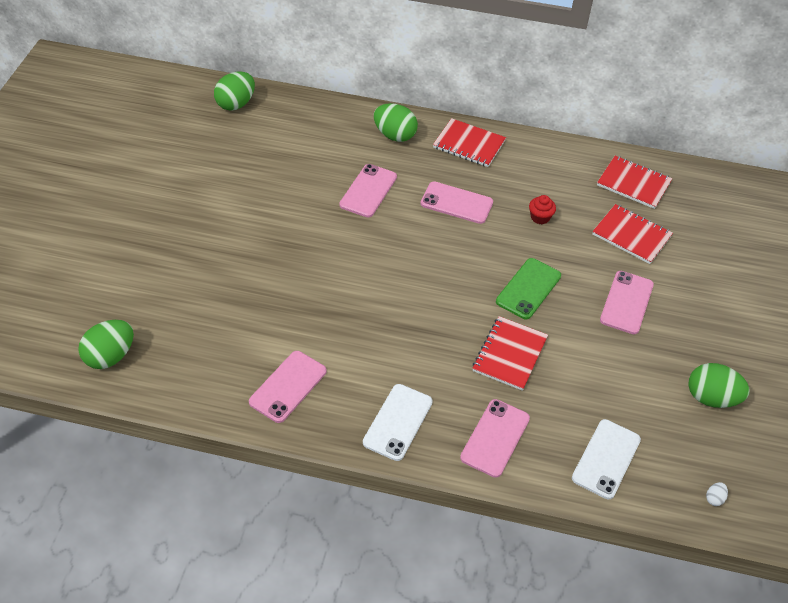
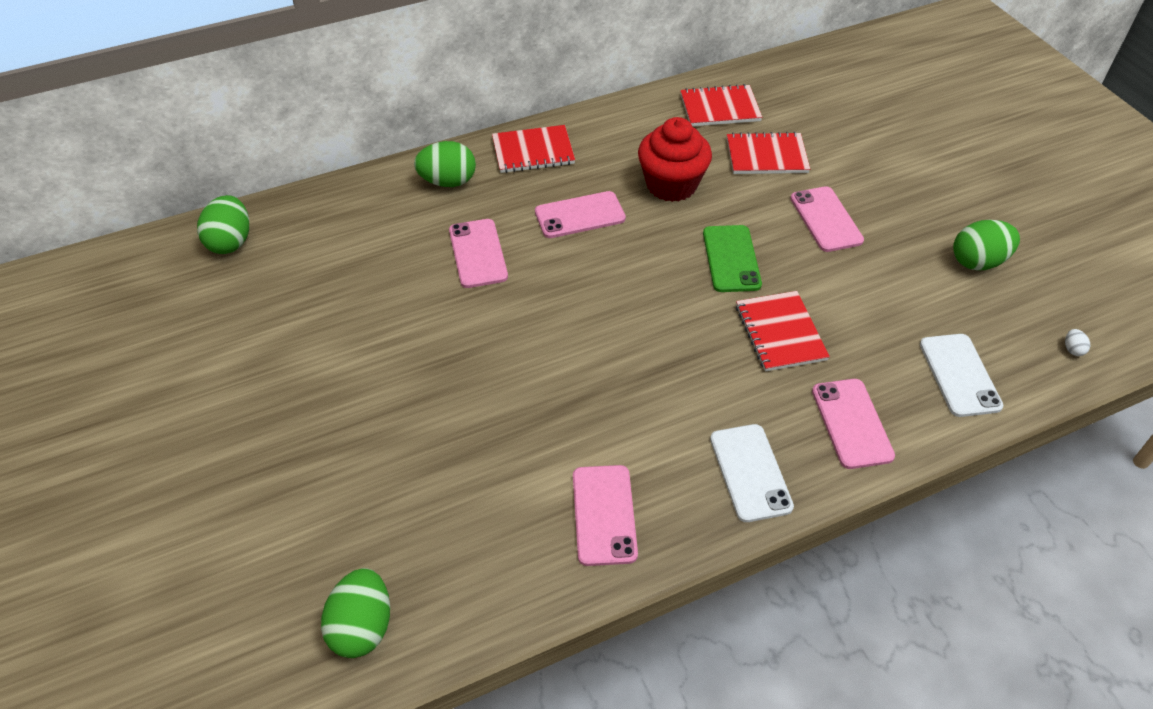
camera: 35 degrees left, 0 degrees up
(540, 217) = (671, 185): red cupcake -> red cupcake, size x2.22

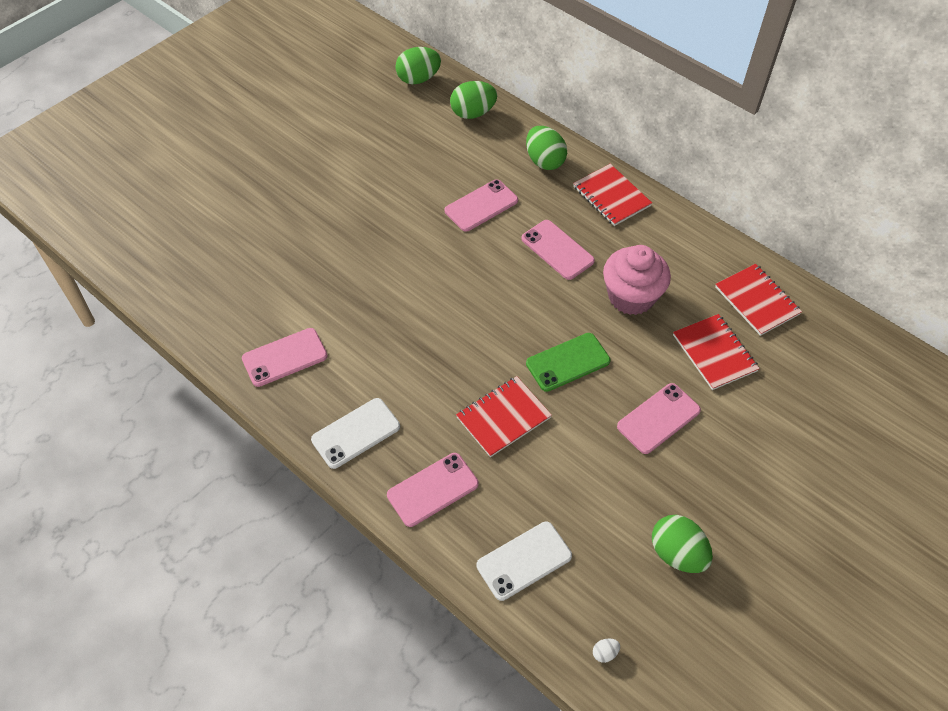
camera: 65 degrees right, 5 degrees up
(362, 626) = (162, 267): green egg -> green egg (473, 113)
(671, 185) = (631, 296): red cupcake -> pink cupcake

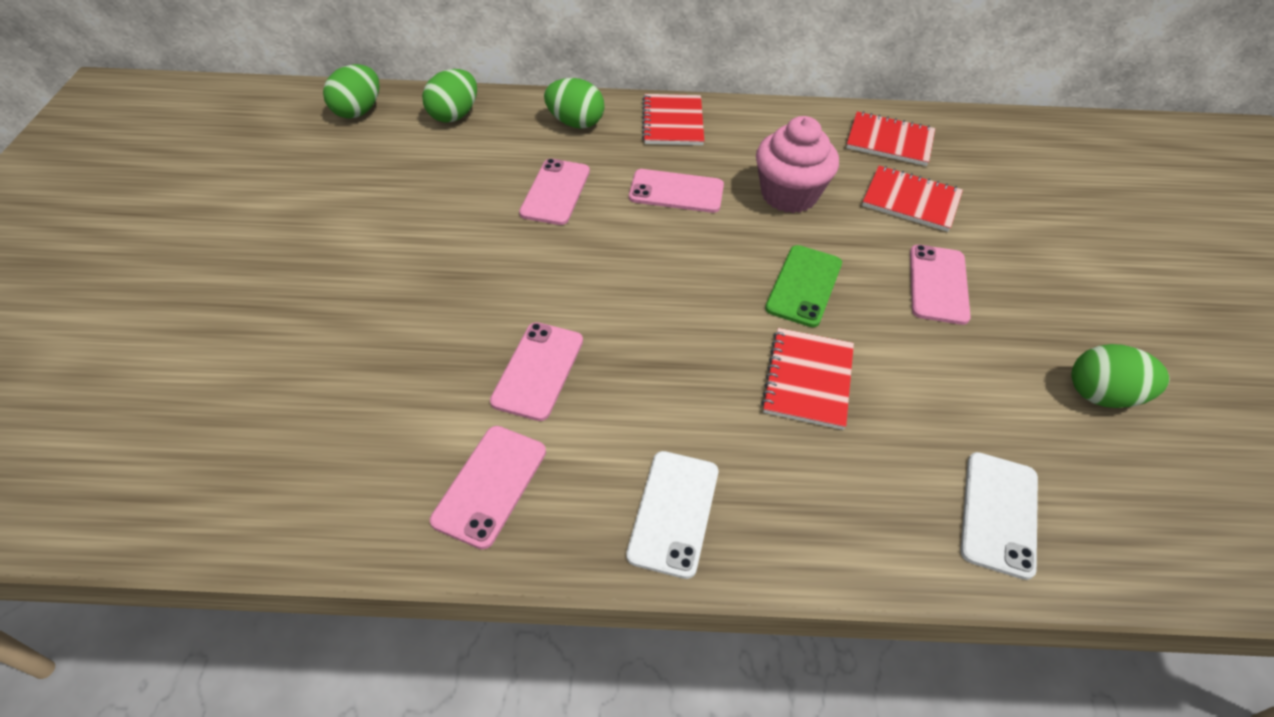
camera: 40 degrees left, 5 degrees down
(433, 489) = (827, 511): pink phone -> pink phone (538, 370)
(604, 653) = (1176, 547): white egg -> none
(611, 196) = (672, 122): red notebook -> red notebook turned 75 degrees clockwise

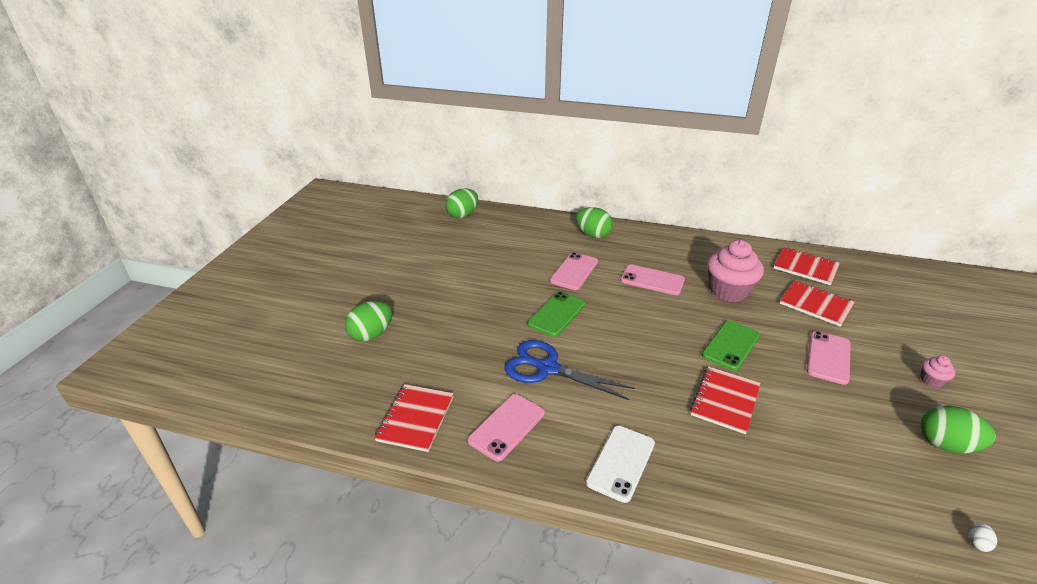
camera: 15 degrees right, 15 degrees down
(454, 115) = (519, 223): green egg -> green egg (371, 334)
(538, 370) = (547, 368): pink phone -> blue scissors
(539, 272) = (557, 314): none -> green phone
(672, 122) = (656, 241): red notebook -> red notebook (416, 418)
(999, 513) = (853, 505): white phone -> none
(1073, 298) = (931, 380): none -> pink cupcake
(1156, 536) = (978, 543): none -> white egg

